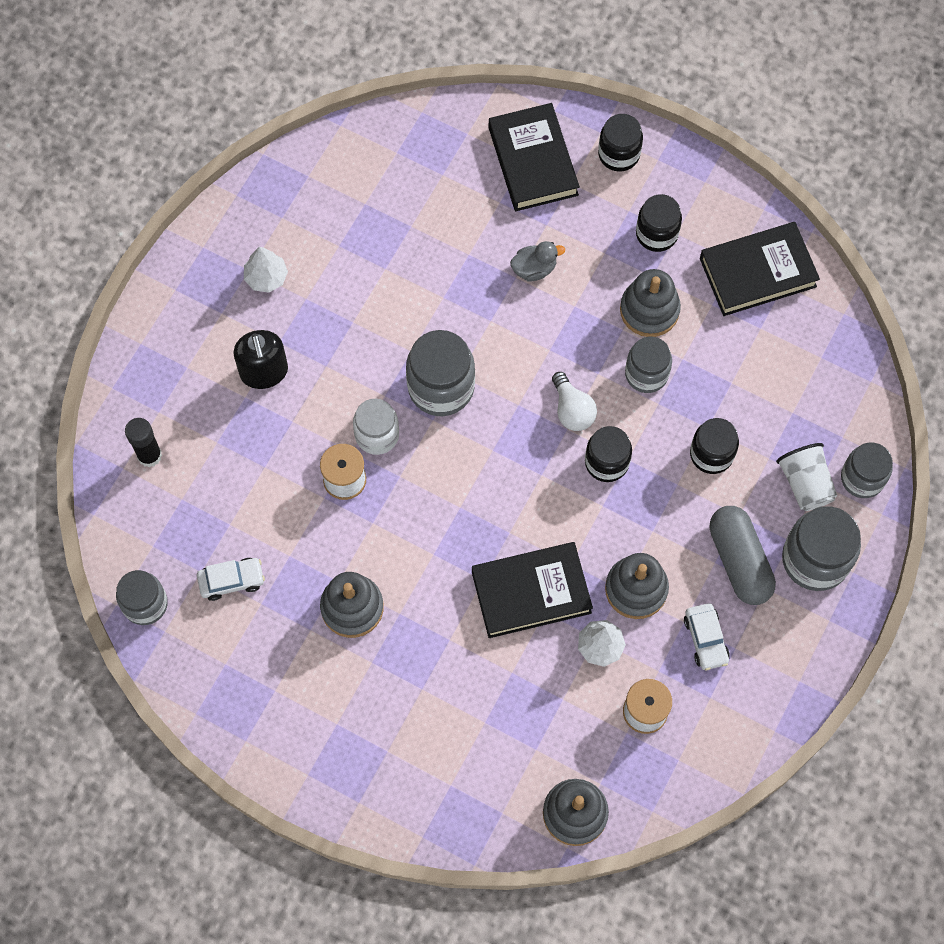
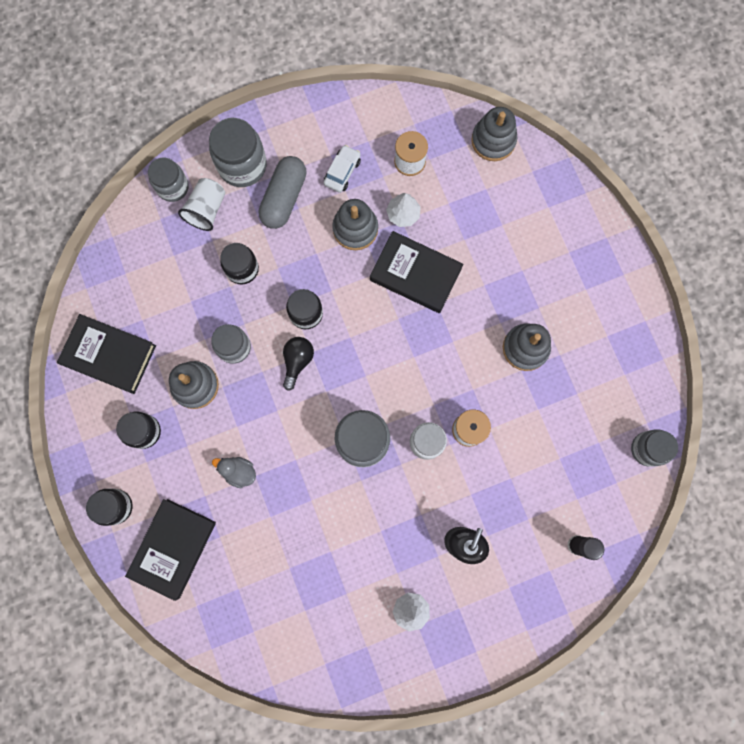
camera: 140 degrees left, 10 degrees up
(232, 581) = (584, 421): white car -> none
(572, 410) = (297, 361): white light bulb -> black light bulb

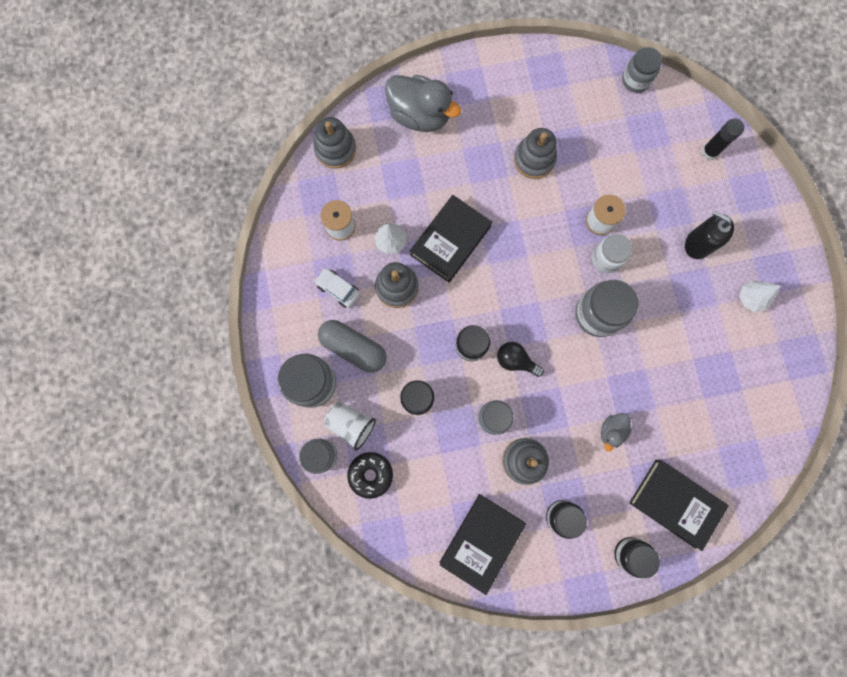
camera: 80 degrees left, 0 degrees up
(160, 237) = (370, 474): none -> black donut
(550, 219) = (420, 115): none -> grey duck

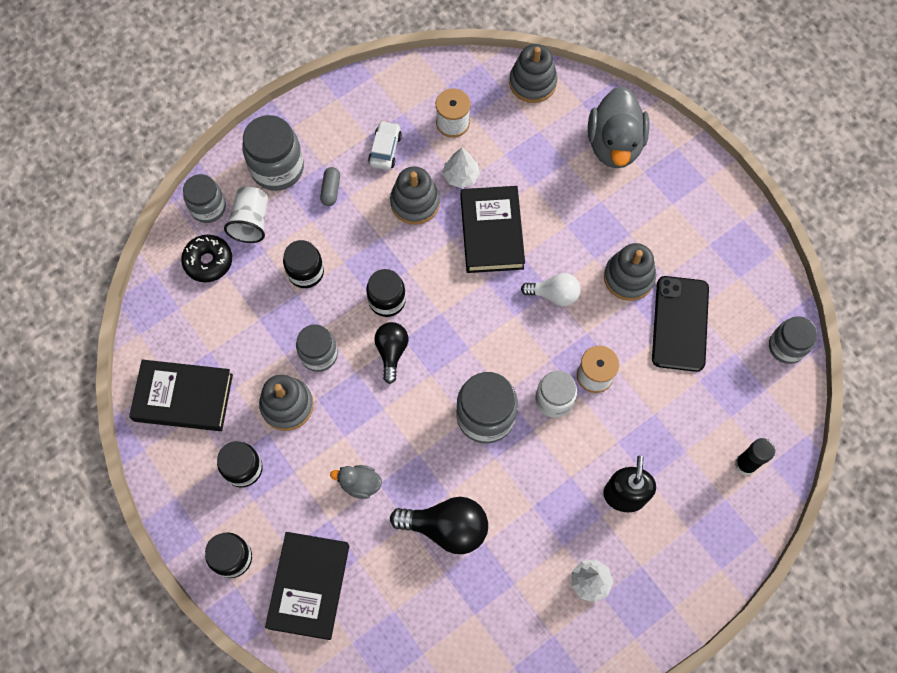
camera: 65 degrees right, 10 degrees down
(353, 348) = (331, 190): grey capsule -> grey capsule, size x0.50
(450, 240) = (491, 232): black book -> black book turned 75 degrees clockwise
(523, 219) = (554, 295): none -> white light bulb
(586, 142) = (680, 323): none -> black phone
(671, 381) = (446, 528): none -> black light bulb

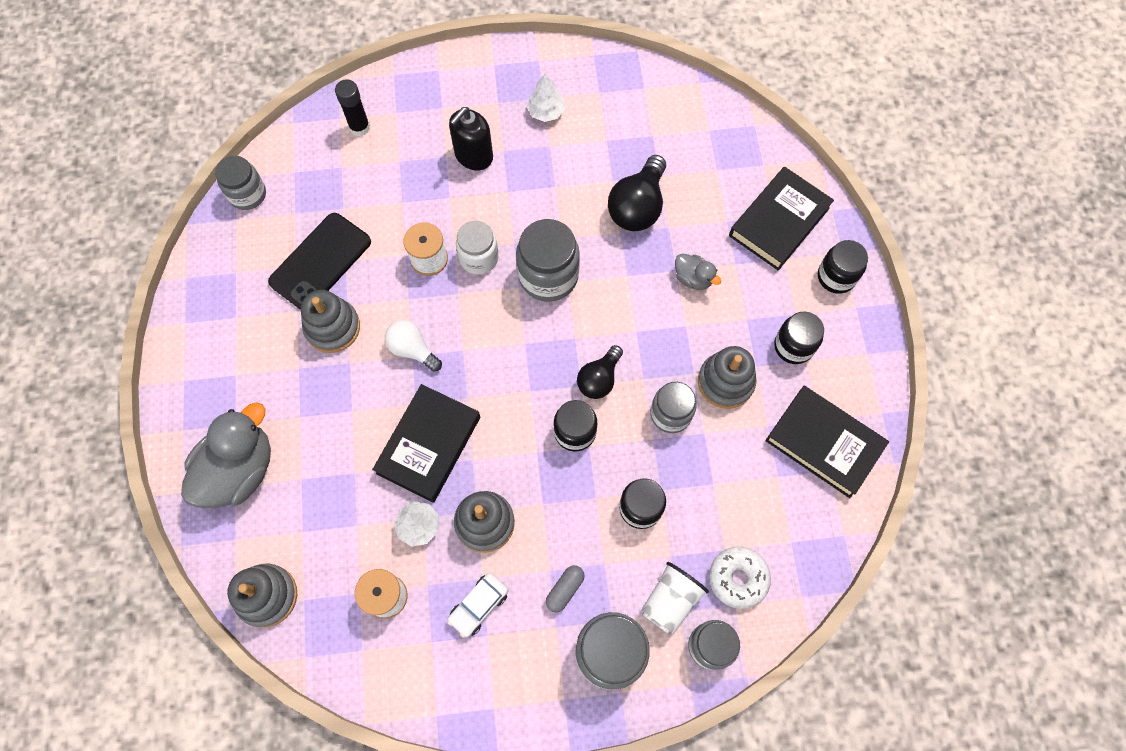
camera: 150 degrees left, 0 degrees up
(208, 261) = (738, 578): black donut -> white donut
(446, 528) = (637, 206): black light bulb -> black light bulb turned 105 degrees counterclockwise

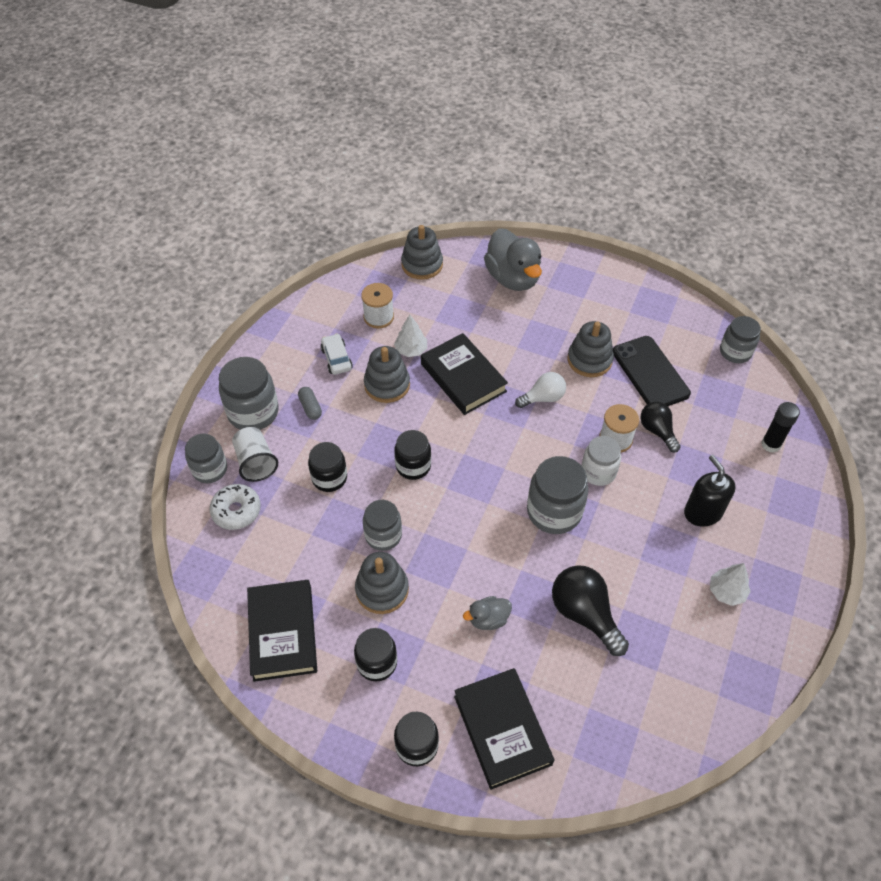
camera: 120 degrees right, 15 degrees down
(599, 379) = (443, 502): black light bulb -> black light bulb (657, 431)
(824, 443) = (283, 632): black book -> black book turned 75 degrees counterclockwise

